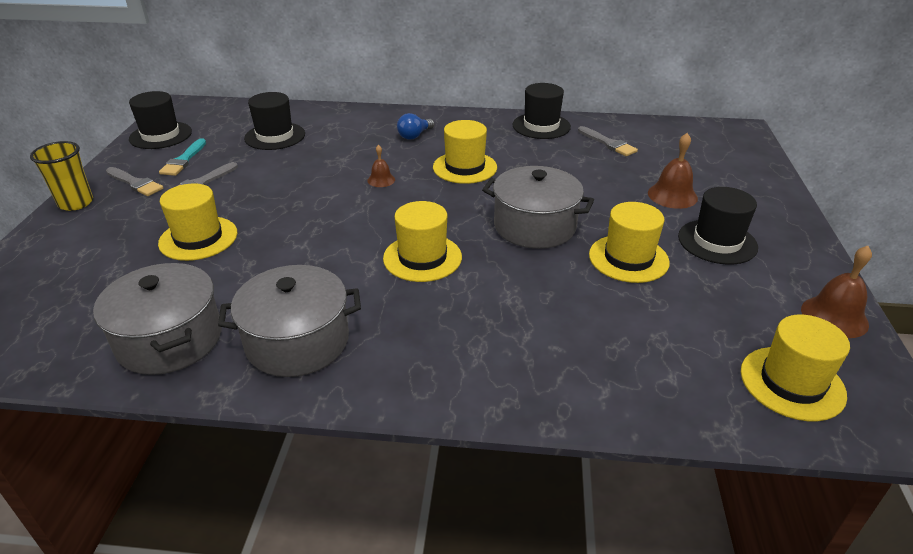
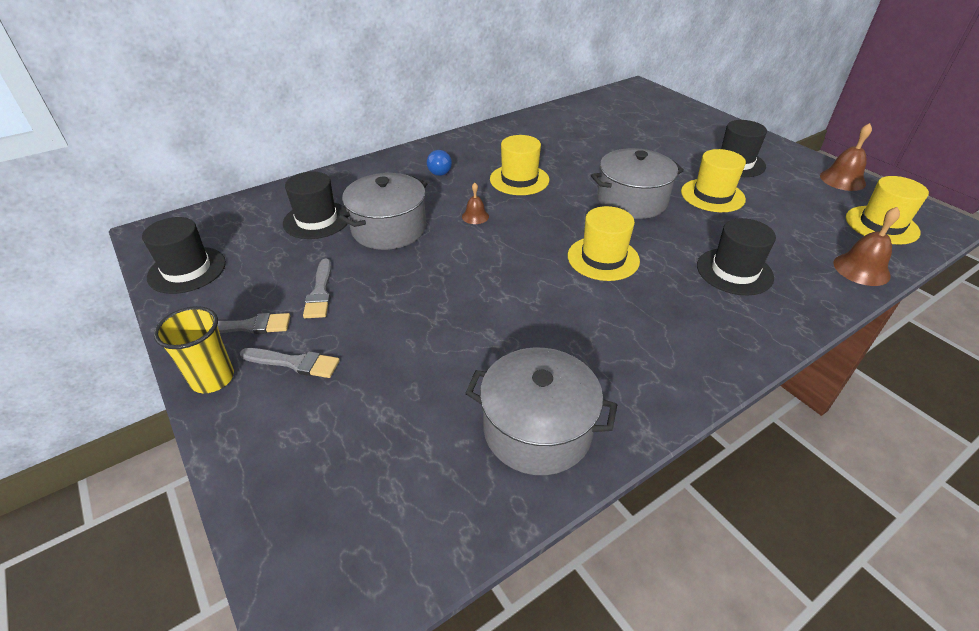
camera: 40 degrees left, 5 degrees up
(183, 160) = (261, 281): turquoise brush -> none
(198, 238) = (408, 339): yellow hat -> none
(297, 341) = (628, 365): grey pot -> grey pot (389, 229)
(541, 126) = (519, 128): black hat -> black hat (734, 271)
(608, 143) = (581, 124): grey brush -> grey brush (294, 363)
(672, 195) = (670, 144): brown bell -> brown bell (861, 269)

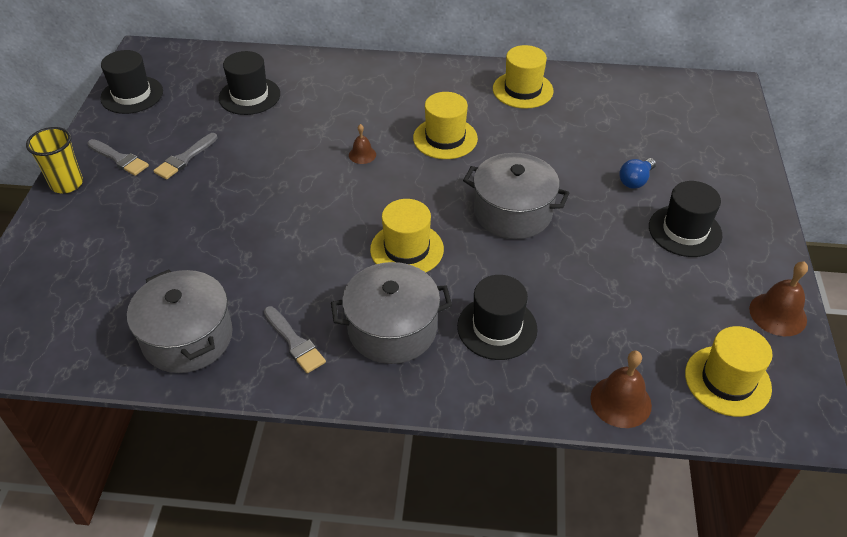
camera: 40 degrees right, 5 degrees up
(294, 363) = (115, 201): grey brush -> grey brush (294, 342)
(389, 229) = (287, 131): grey pot -> grey pot (392, 329)
(440, 170) = (393, 95): blue light bulb -> blue light bulb (635, 180)
(712, 195) = (599, 250): yellow hat -> yellow hat (522, 90)

